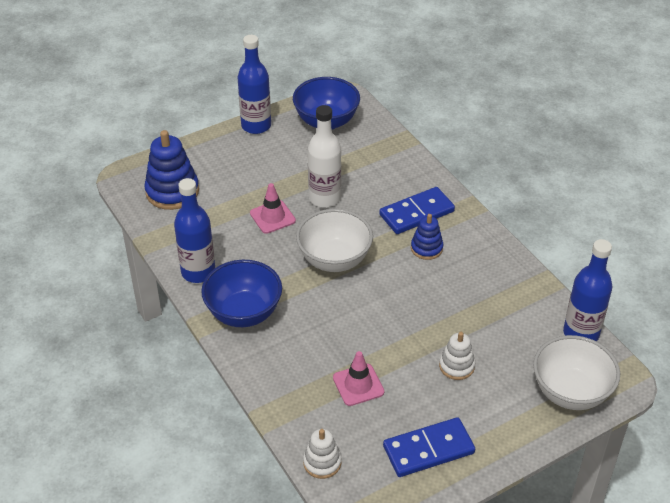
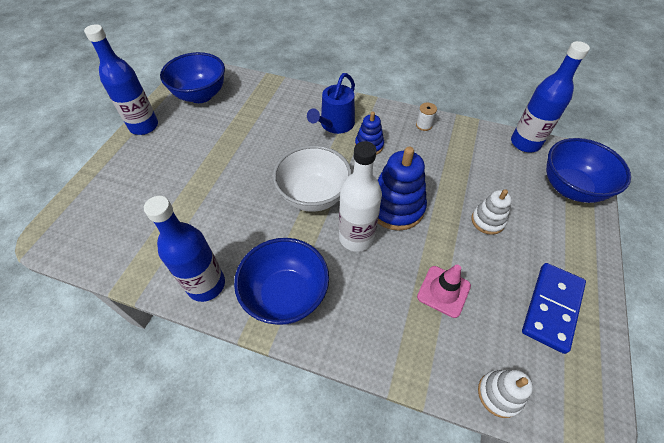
camera: 40 degrees left, 10 degrees up
(172, 192) = (112, 223): blue stacking toy -> blue stacking toy (396, 207)
(272, 217) = (228, 191): pink traffic cone -> none
(324, 198) = (256, 152): white bottle -> white bottle (356, 237)
(417, 213) = (335, 124): blue domino -> blue watering can
(500, 261) = (424, 125): none -> white spool
(570, 392) = (570, 188): white bowl -> blue bowl

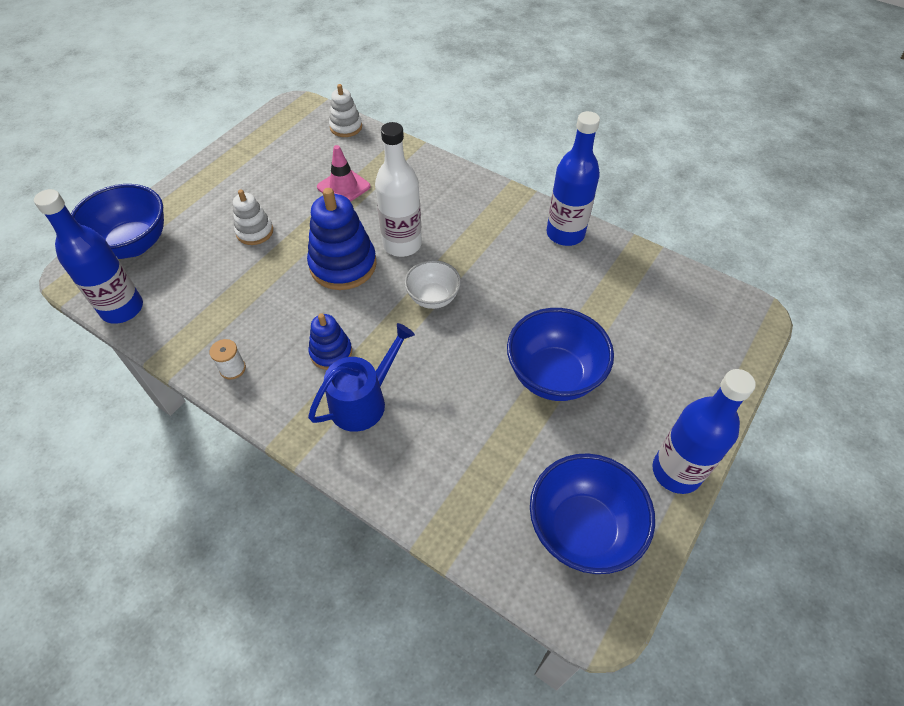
camera: 165 degrees left, 0 degrees up
(286, 295) = (489, 211): blue bowl -> blue bowl (553, 375)
(313, 196) = (433, 298): white bowl -> white bowl, size x0.59
(552, 307) = (261, 160): blue domino -> none

